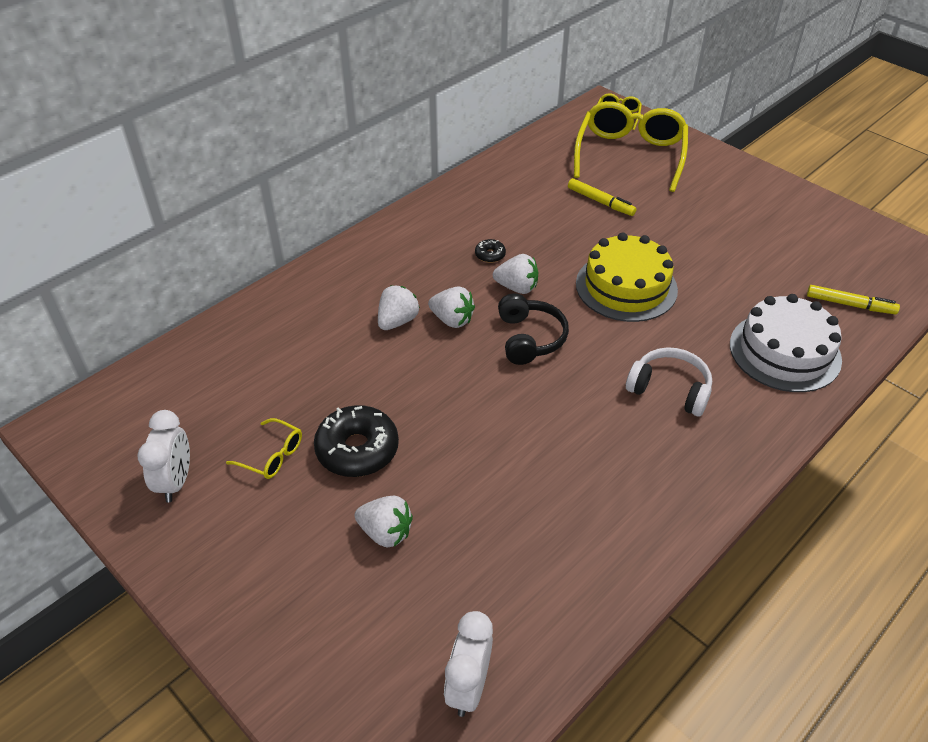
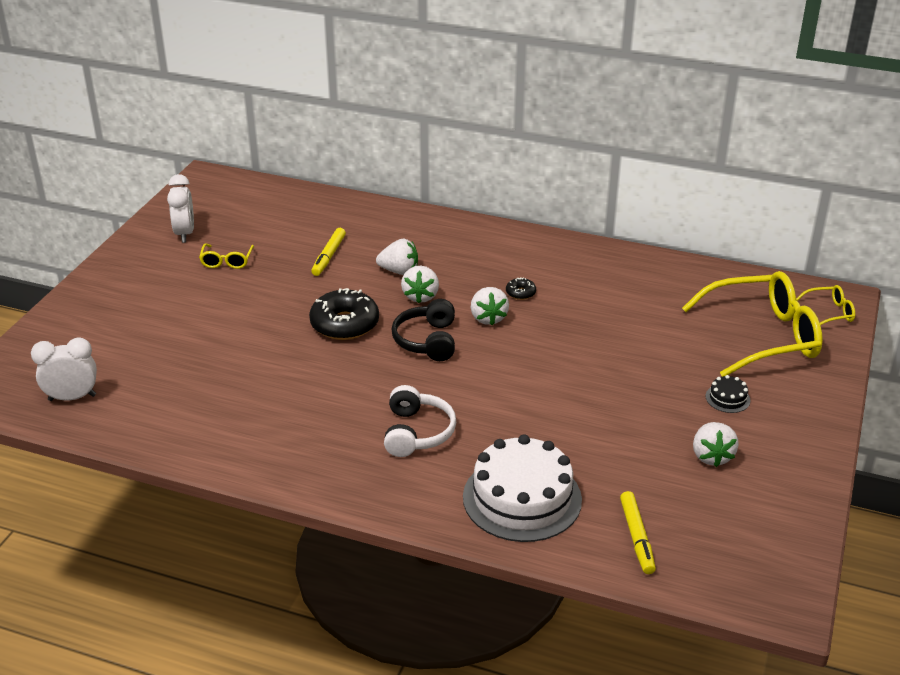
camera: 65 degrees right, 10 degrees down
(176, 481) = (185, 233): white clock -> white clock turned 75 degrees counterclockwise
(357, 449) = (252, 294): black donut -> black donut (344, 324)
(385, 532) = (183, 328): white strawberry -> white strawberry (711, 456)
(529, 338) = (427, 341): black headphones -> black headphones turned 120 degrees clockwise
(600, 202) = (660, 335): yellow marker -> yellow marker (329, 256)
(626, 286) = (540, 379): yellow cake -> none
(699, 200) = (727, 398): none -> black cake

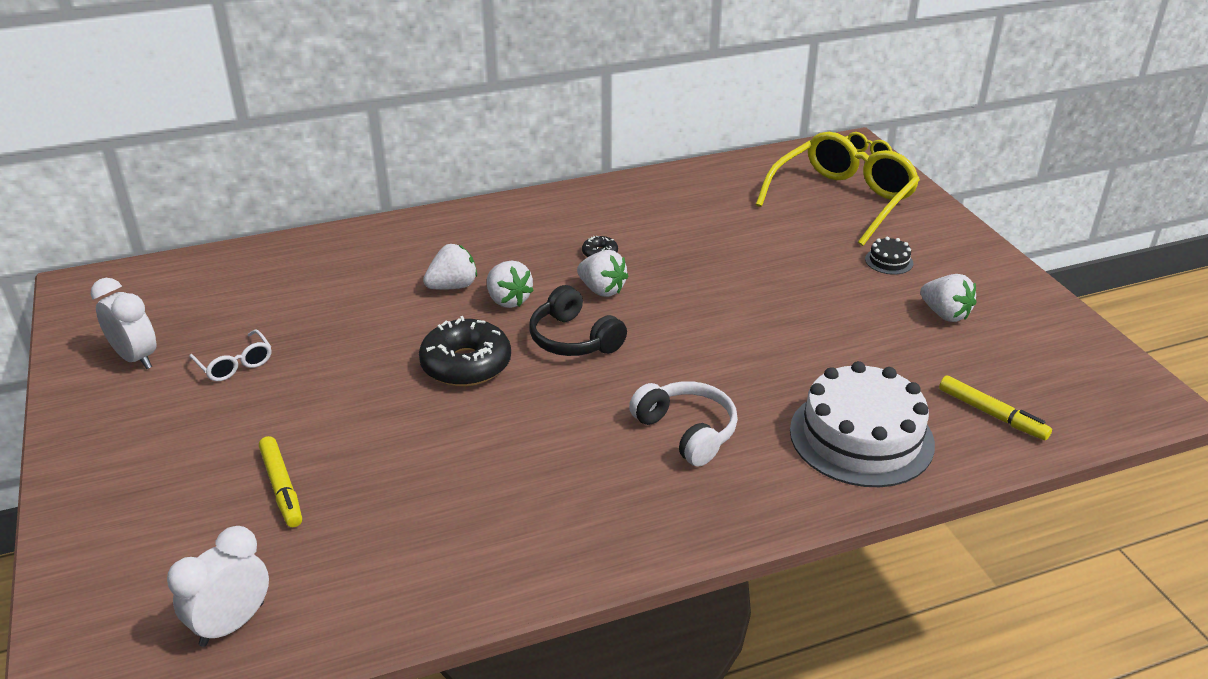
camera: 40 degrees left, 0 degrees up
(227, 261) = (235, 364): yellow glasses -> white glasses
(329, 256) = (354, 305): yellow marker -> yellow marker (282, 487)

